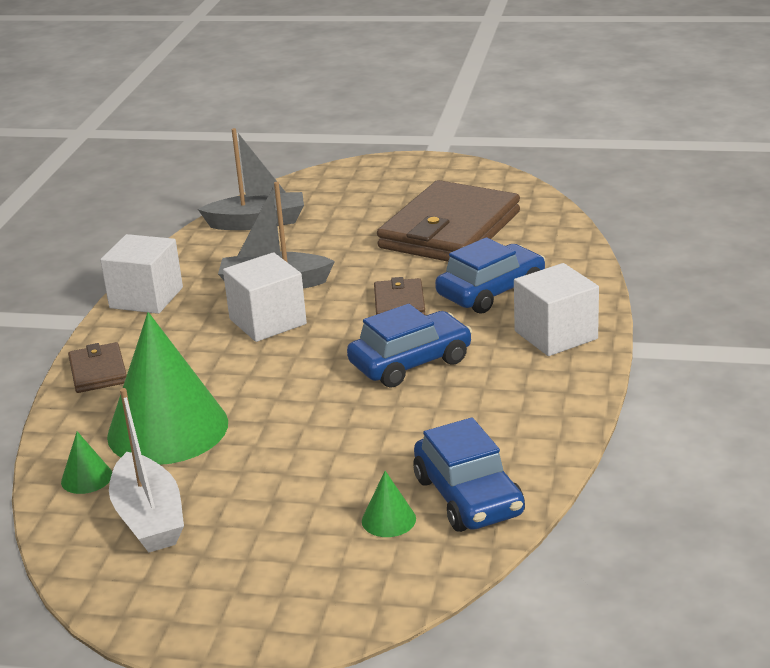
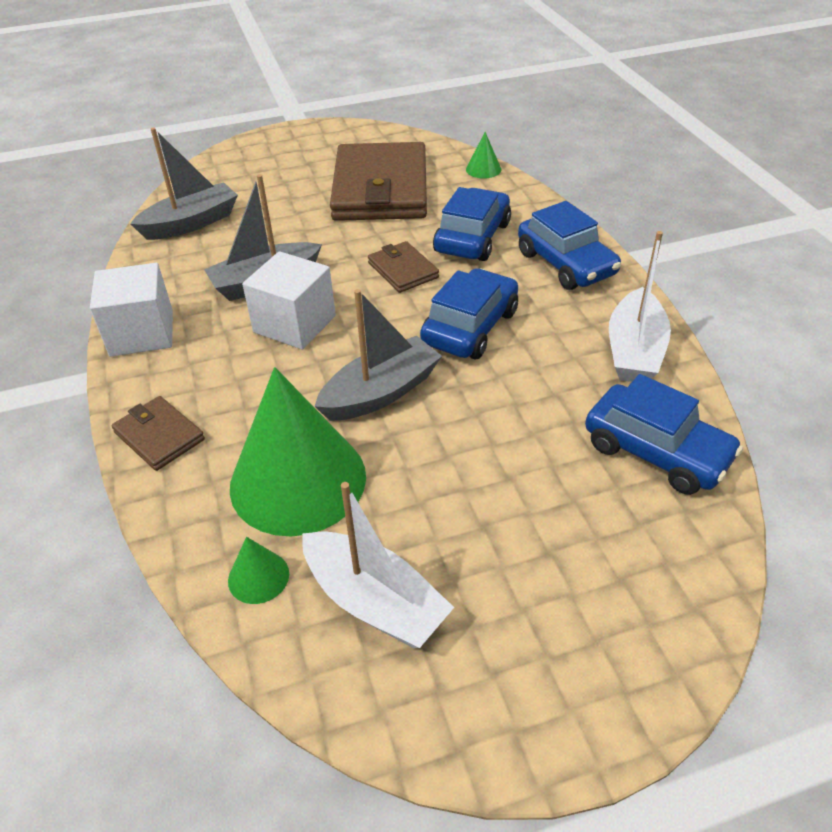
camera: 30 degrees left, 15 degrees up
(286, 389) = (381, 393): none -> grey boat
(388, 519) = (612, 505): green cone -> green cone (483, 169)
(538, 420) = (634, 350): none -> white boat
(556, 335) = (565, 264): white cube -> blue car

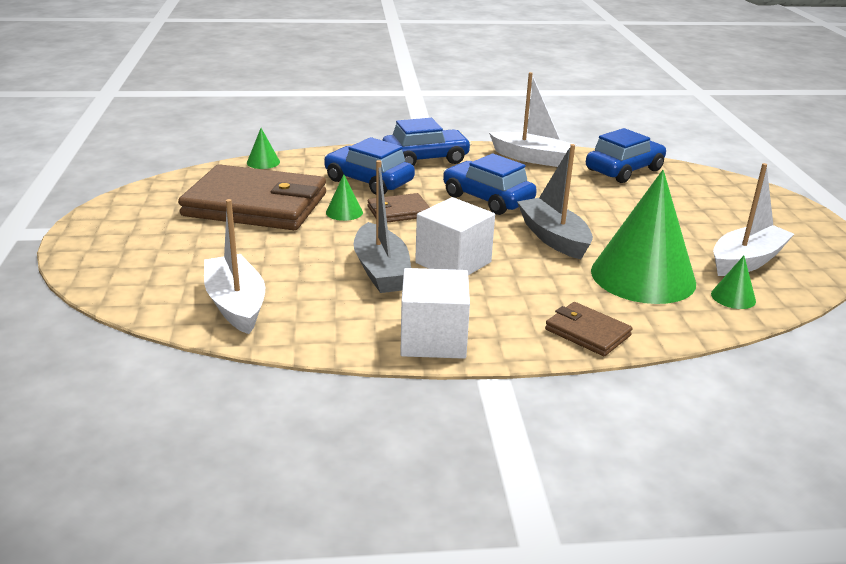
camera: 80 degrees left, 15 degrees down
(159, 436) = (587, 332): brown wallet -> brown wallet turned 75 degrees clockwise
(191, 223) = (236, 304): grey boat -> white boat
(386, 238) = (344, 212): none -> green cone

